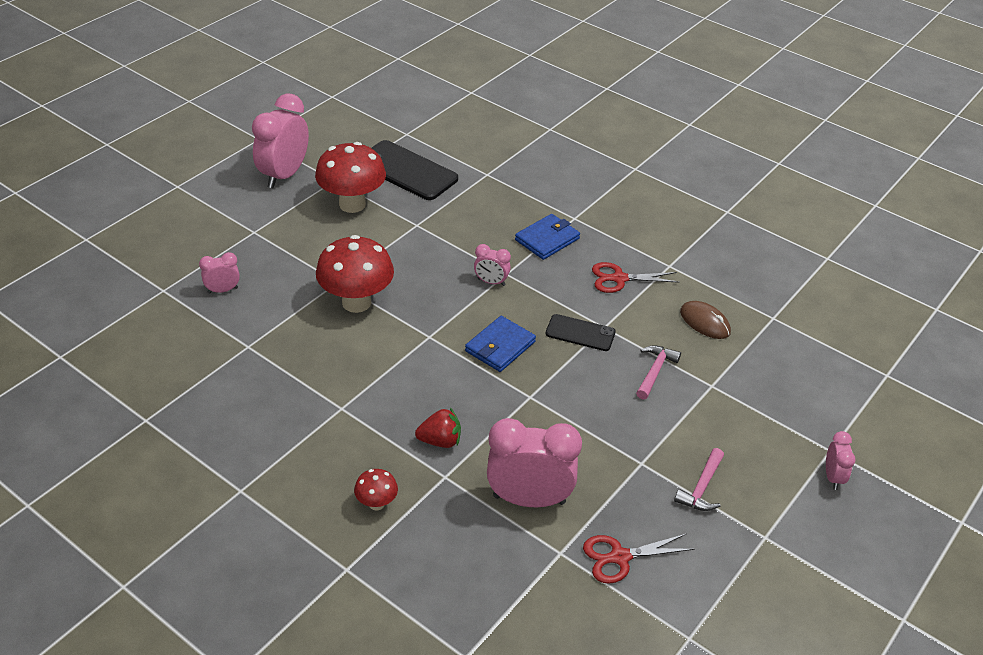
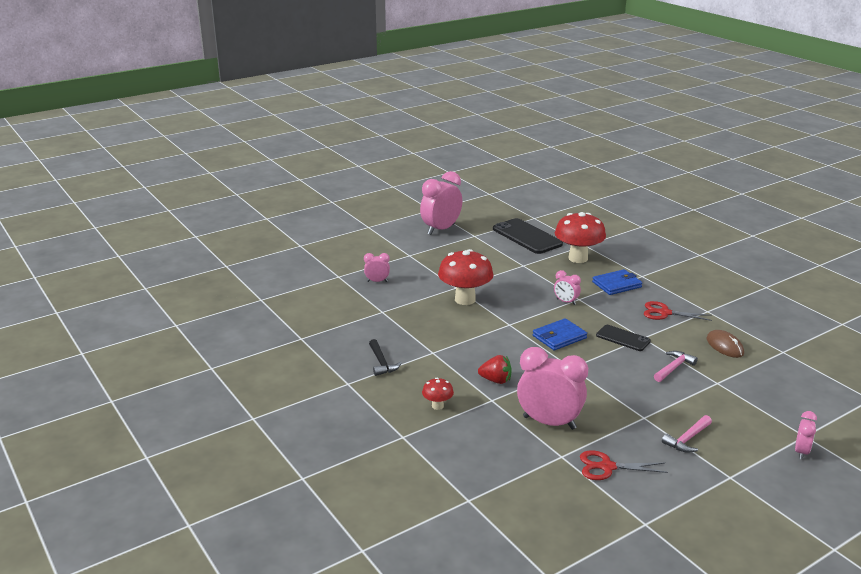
camera: 20 degrees right, 15 degrees down
(276, 442) = (381, 363): none -> black hammer
(352, 204) = (482, 249): red mushroom -> red mushroom (578, 258)

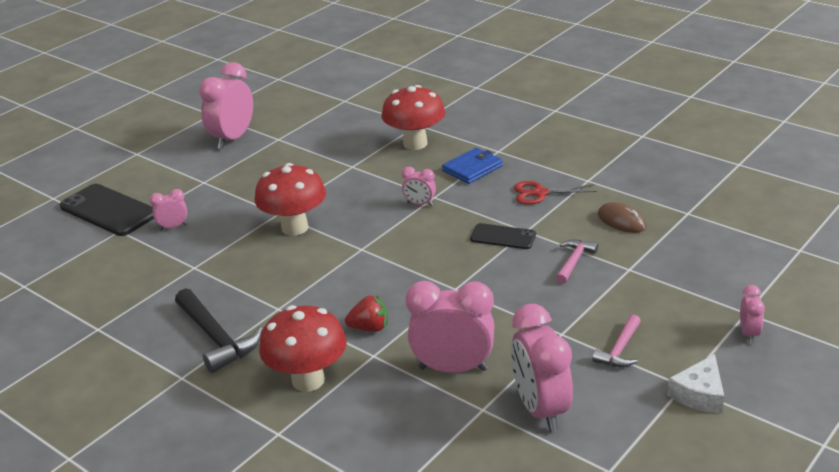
camera: 15 degrees left, 5 degrees up
(381, 363) = (216, 338): black hammer -> black hammer, size x1.70
(437, 406) = (308, 380): red mushroom -> red mushroom, size x2.10
(527, 237) = (344, 127): black phone -> black phone (109, 210)
(559, 337) = (427, 252): blue wallet -> none
(607, 467) = (540, 409): red scissors -> pink clock
(741, 486) = (699, 394): none -> white cheese

